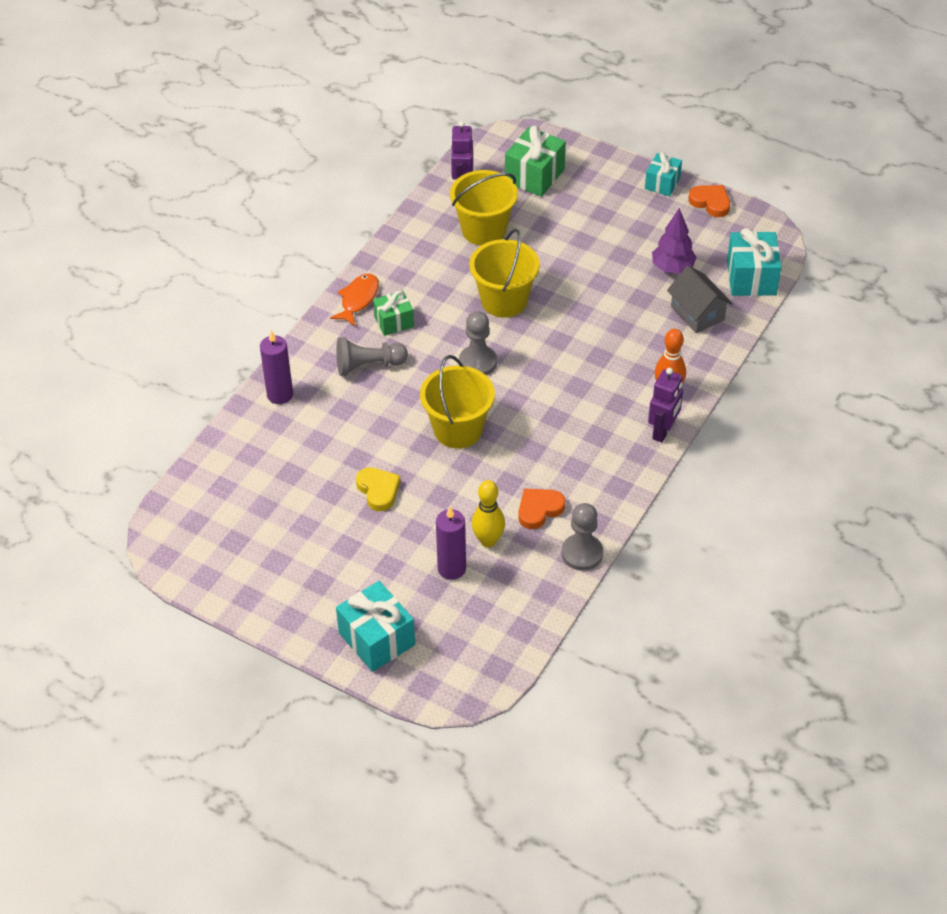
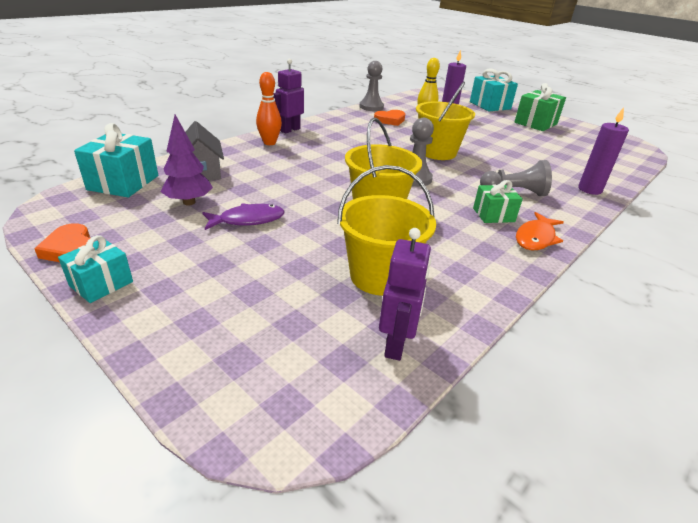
camera: 170 degrees left, 15 degrees down
(378, 490) = (495, 140): yellow heart -> none
(534, 176) = (274, 335): green gift -> green gift (535, 123)
(609, 260) = (248, 220): none -> purple fish

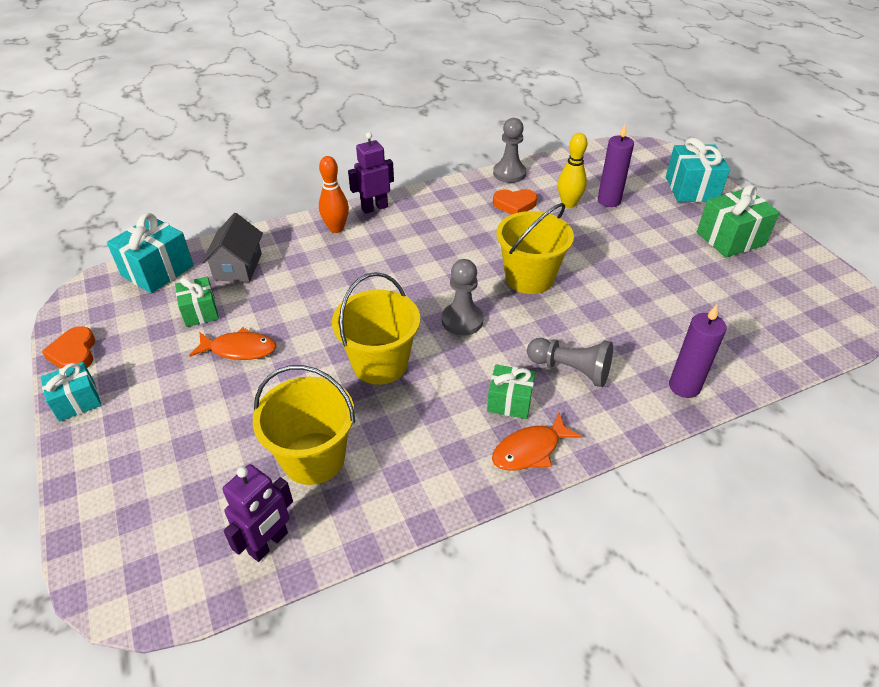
camera: 25 degrees right, 10 degrees up
(189, 202) = (200, 312): purple tree -> green gift
(248, 220) = (239, 349): purple fish -> orange fish

